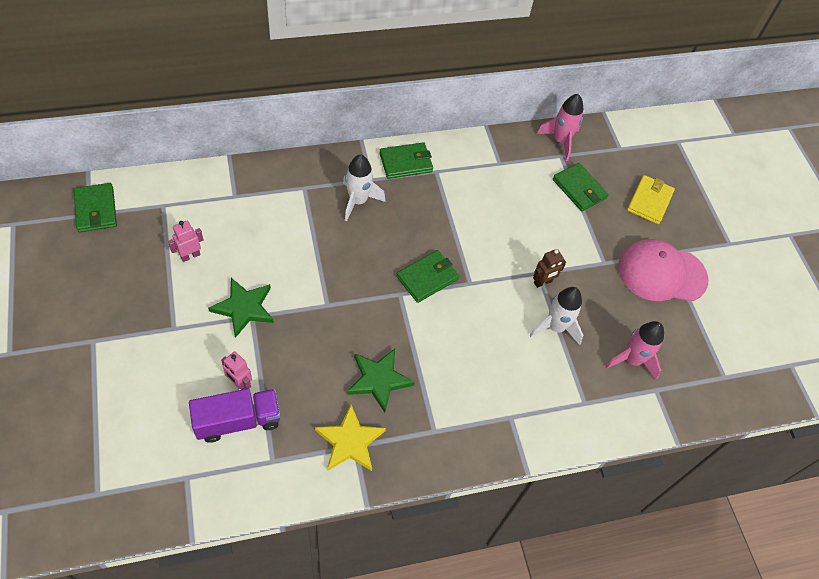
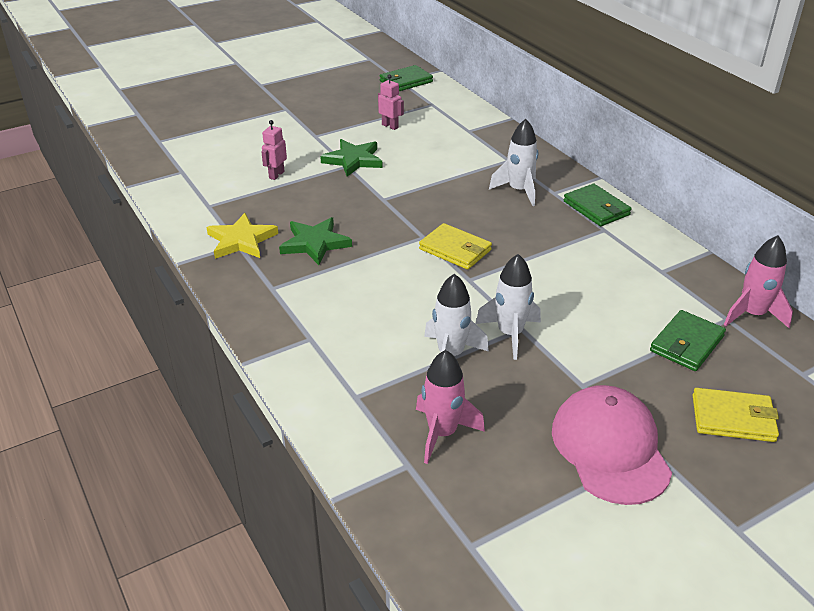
camera: 80 degrees right, 20 degrees down
(238, 421) = (240, 182): purple truck -> none
(427, 278) = (455, 250): green wallet -> yellow wallet
(543, 282) = (510, 334): brown robot -> white rocket

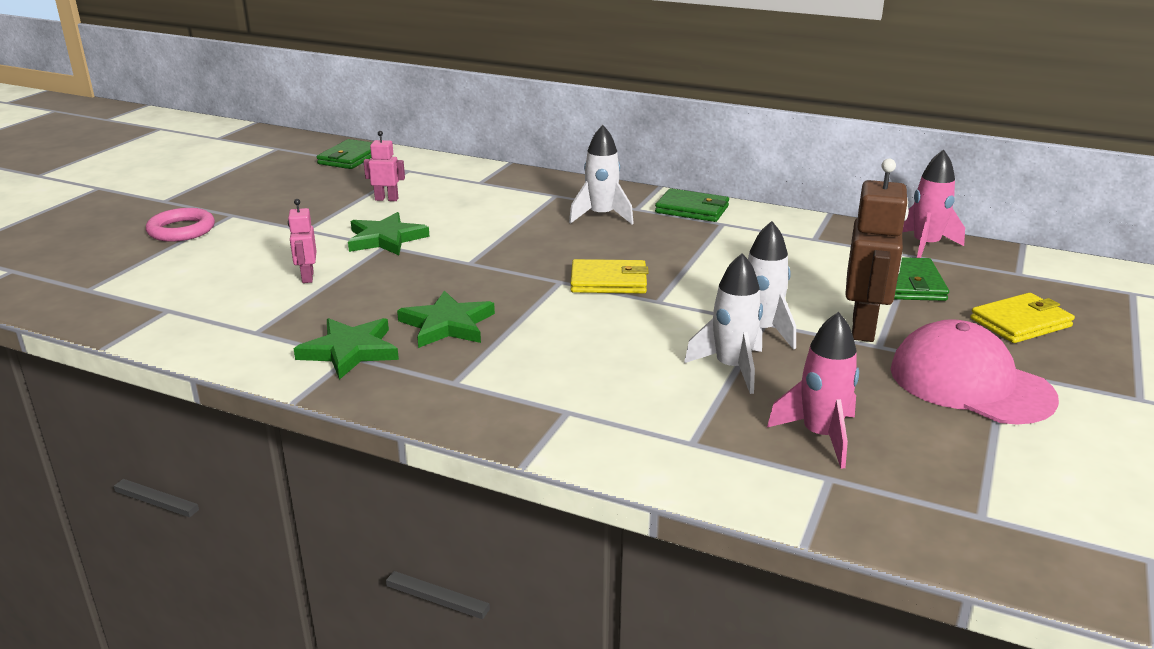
camera: 35 degrees left, 10 degrees down
(241, 240) = (350, 351): yellow star -> green star
(246, 112) = (181, 230): none -> pink ring
(591, 366) = (864, 328): none -> brown robot

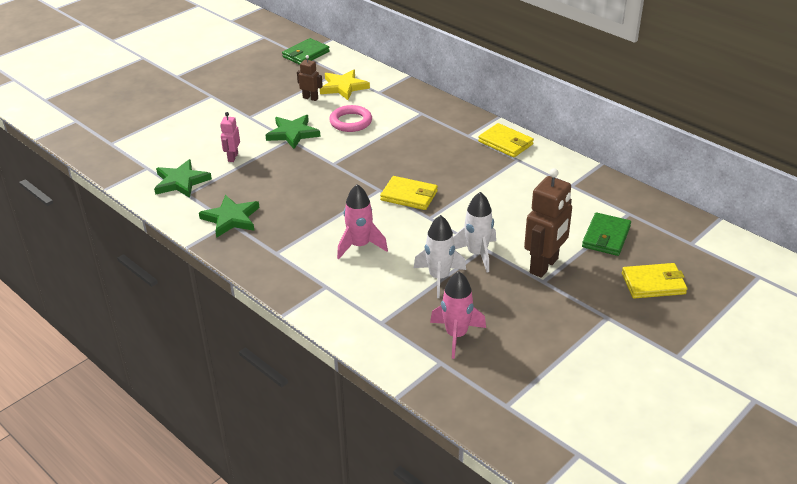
camera: 20 degrees right, 10 degrees up
(181, 230) = (177, 104): pink ring -> pink ring (351, 122)
(386, 199) = (310, 98): pink robot -> brown robot
(427, 183) = (343, 87): none -> yellow star
(447, 324) = (294, 210): green star -> green star (181, 182)
(601, 216) = (440, 138): white rocket -> none
(692, 209) = (505, 143): green wallet -> yellow wallet
(925, 246) = (645, 207): pink rocket -> pink rocket (360, 246)
(970, 383) = (577, 321): pink cap -> none

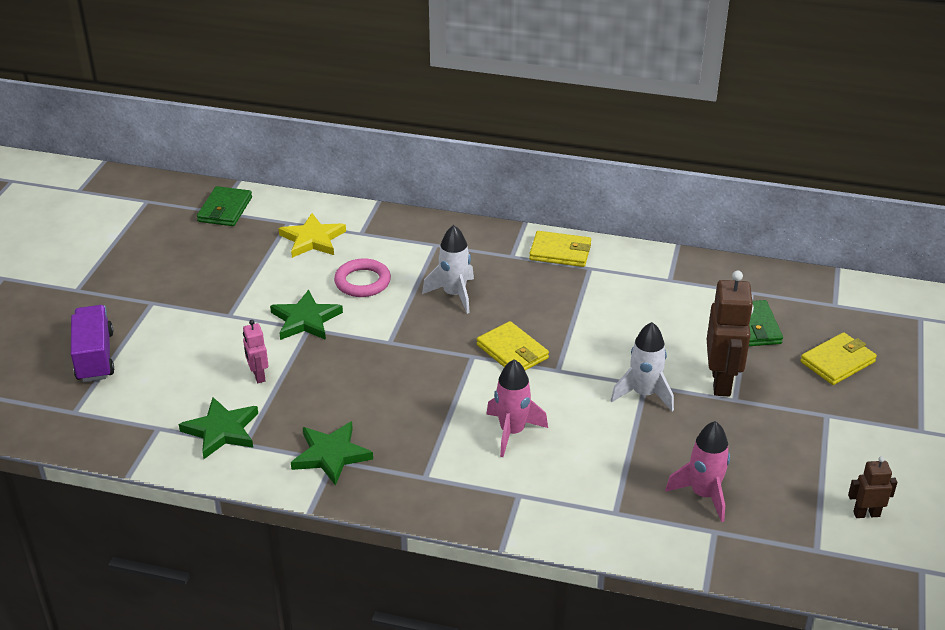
camera: 30 degrees left, 0 degrees up
(151, 116) = (95, 357): none -> purple truck
(310, 98) = (284, 266): brown robot -> brown robot (866, 514)
(409, 196) = (512, 352): yellow wallet -> yellow wallet turned 60 degrees clockwise
(439, 278) = (629, 437): white rocket -> white rocket (454, 295)

